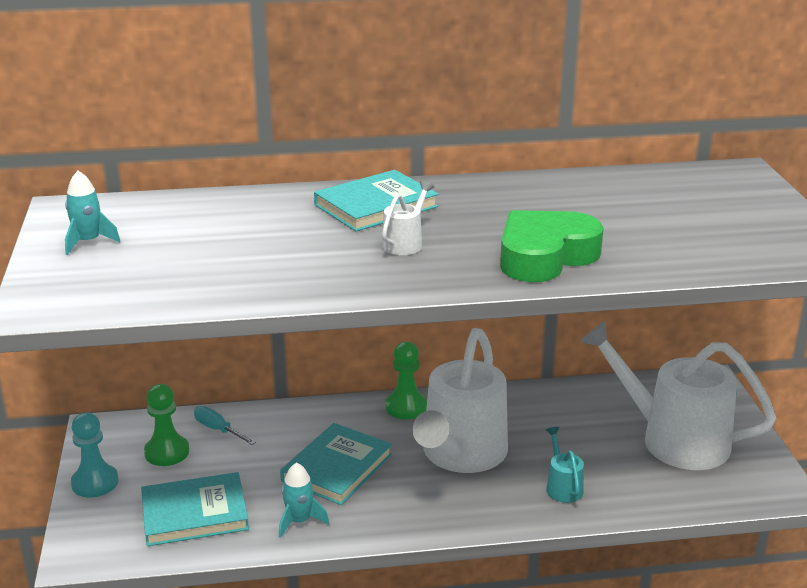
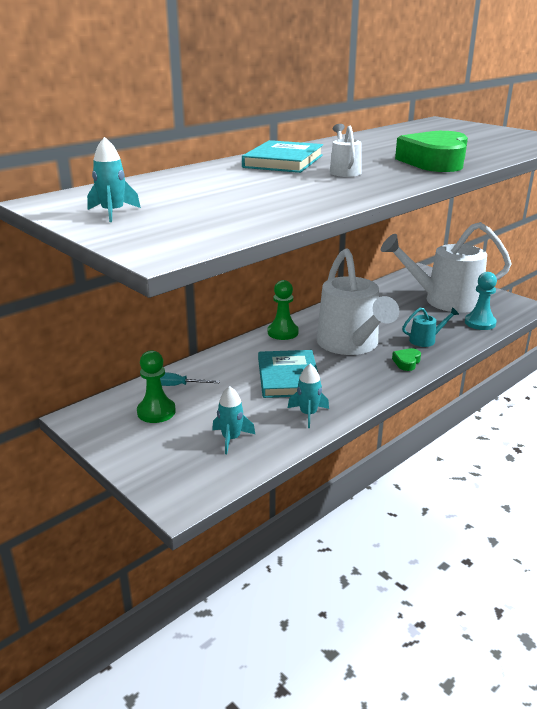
camera: 35 degrees left, 0 degrees up
(95, 483) = (125, 451): turquoise pawn -> turquoise pawn (480, 323)
(194, 513) = (231, 439): turquoise book -> turquoise rocket
(493, 506) = (406, 362): none -> green heart
(562, 486) = (426, 340): turquoise watering can -> turquoise watering can turned 120 degrees clockwise

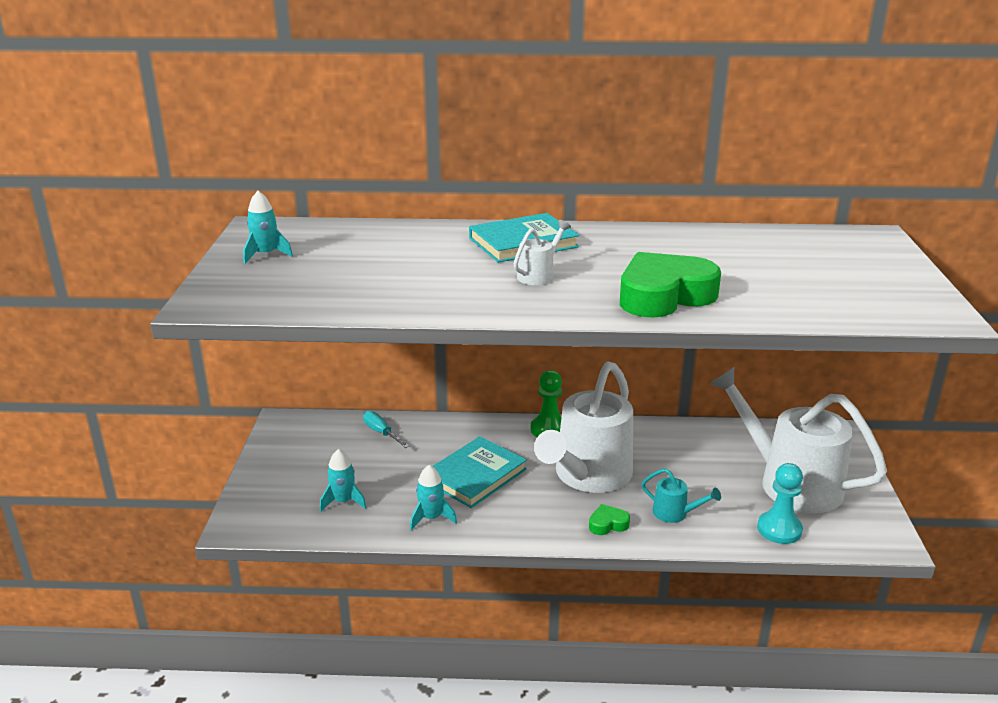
camera: 45 degrees right, 0 degrees up
(156, 412) = (333, 447): green pawn -> none

